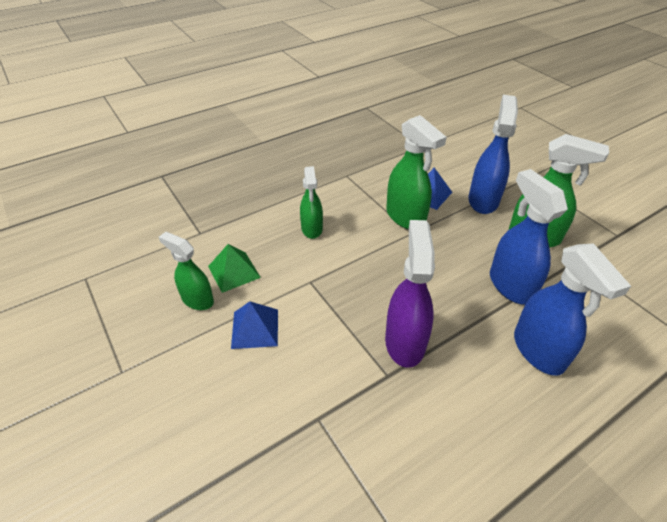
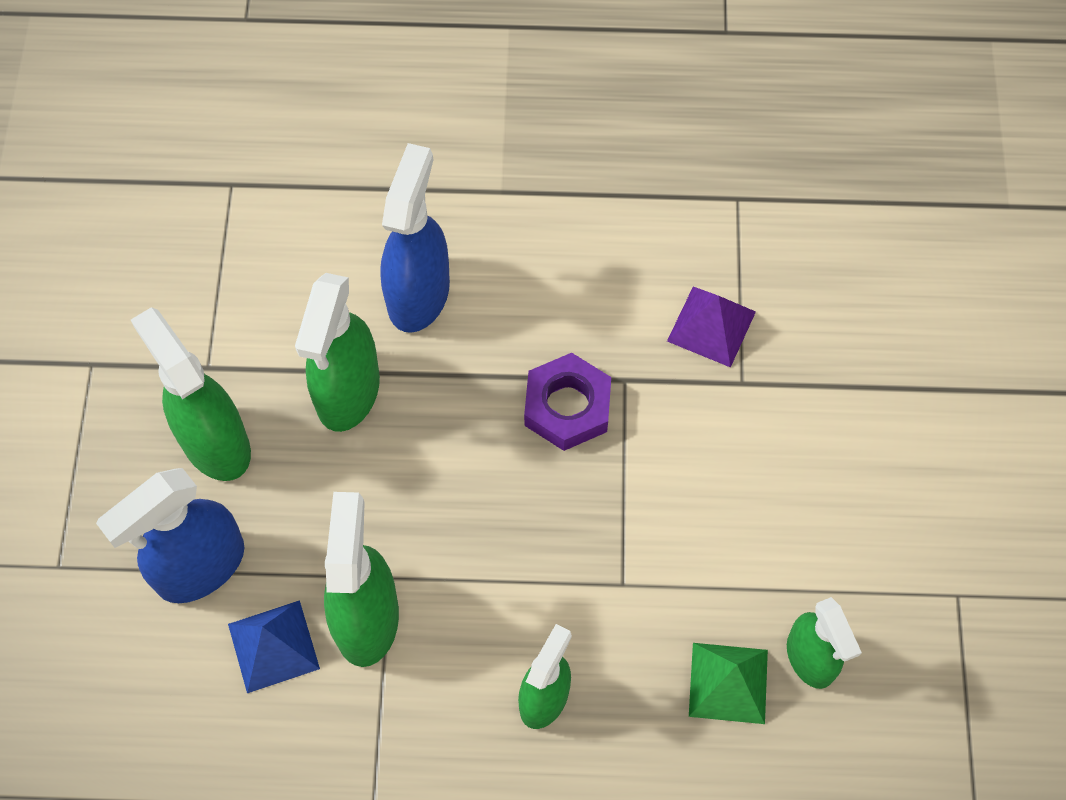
camera: 145 degrees left, 20 degrees up
(255, 328) = (750, 552): blue pyramid -> none
(363, 445) = (711, 326): none -> purple pyramid
(405, 342) = (567, 407): purple spray bottle -> purple nut
(510, 285) = (348, 392): blue spray bottle -> green spray bottle

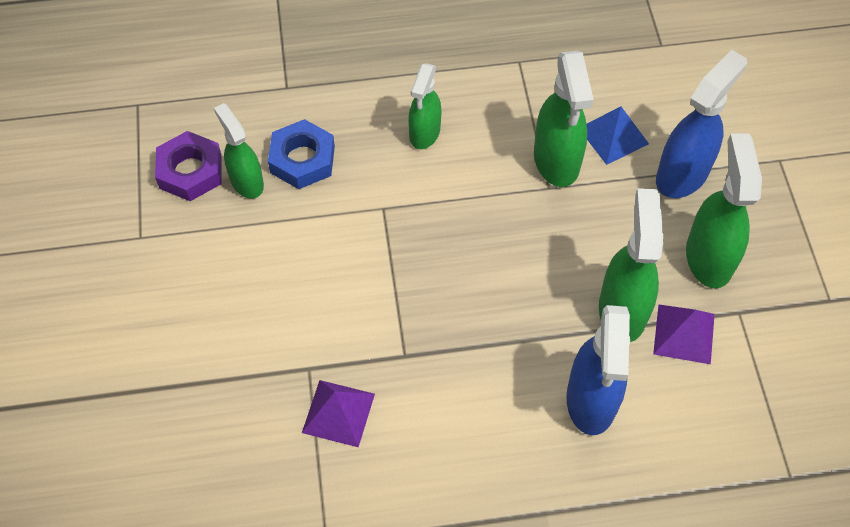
camera: 170 degrees right, 5 degrees down
(214, 442) = (709, 257): green spray bottle -> green spray bottle turned 135 degrees counterclockwise
(284, 352) = (684, 333): none -> purple pyramid
(567, 407) = (447, 326): purple nut -> purple nut (190, 171)
(728, 682) = (302, 159): green pyramid -> blue nut

